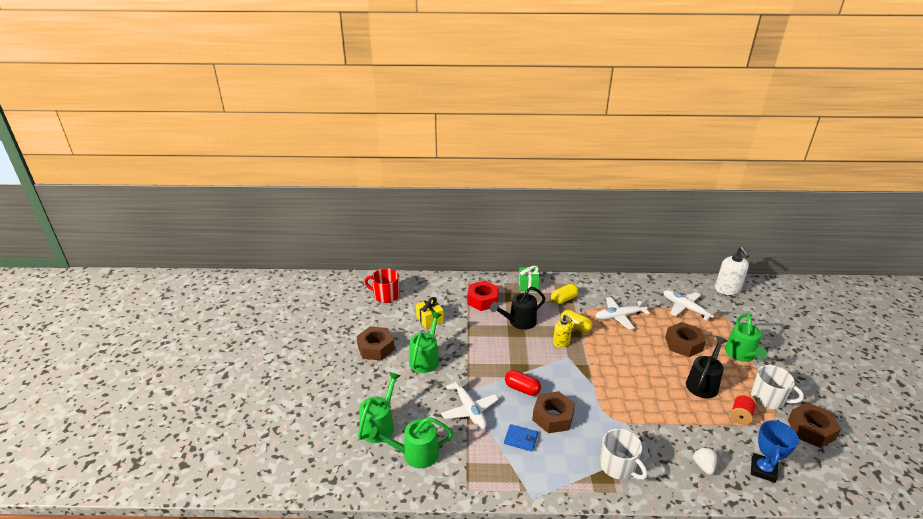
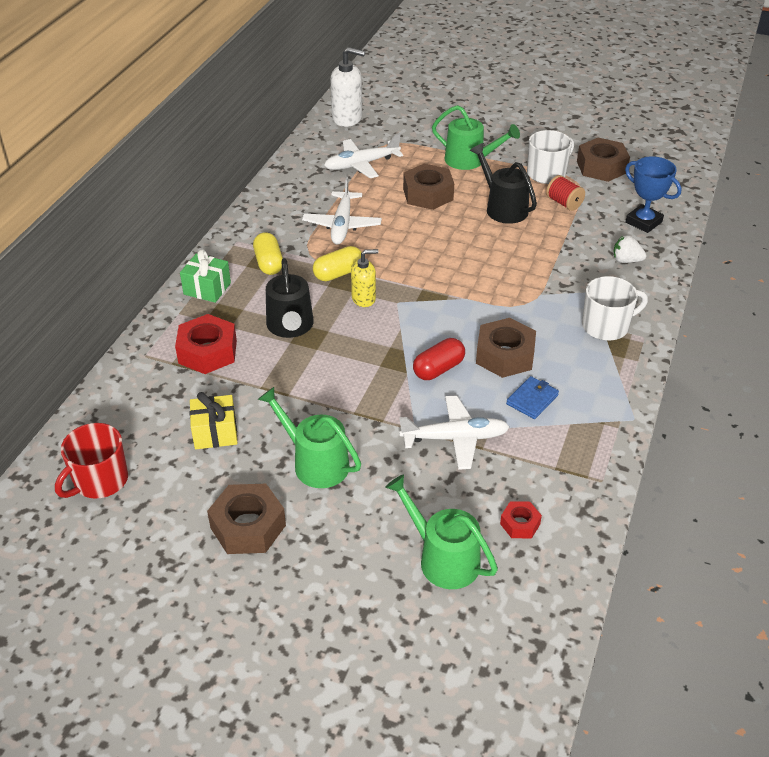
camera: 70 degrees left, 10 degrees up
(415, 454) = (520, 524): green watering can -> red nut

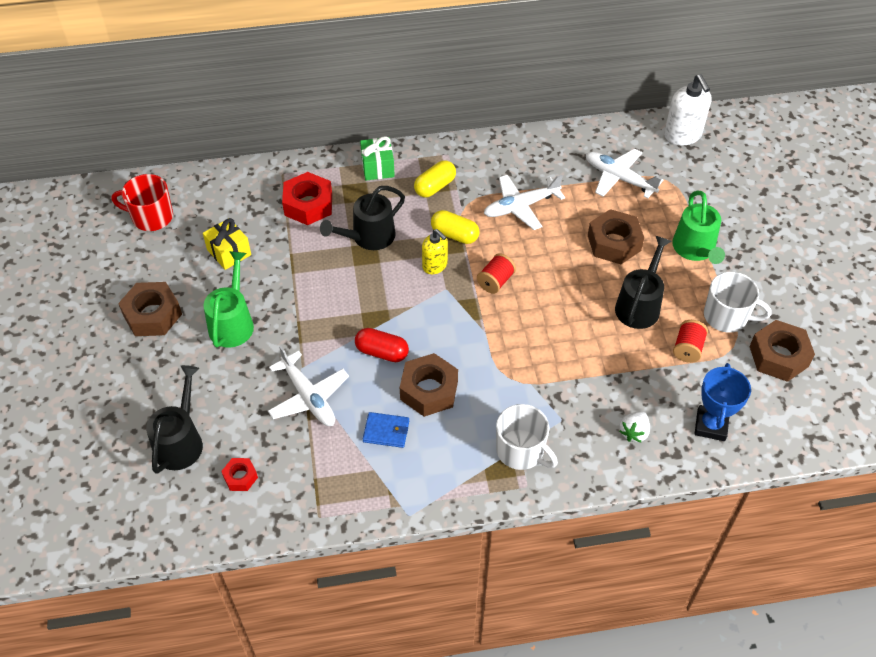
camera: 60 degrees right, 10 degrees up
(413, 271) = (495, 281): none -> red spool
(443, 558) = (181, 442): green watering can -> black watering can
(626, 260) = (634, 432): white strawberry -> white strawberry turned 135 degrees counterclockwise

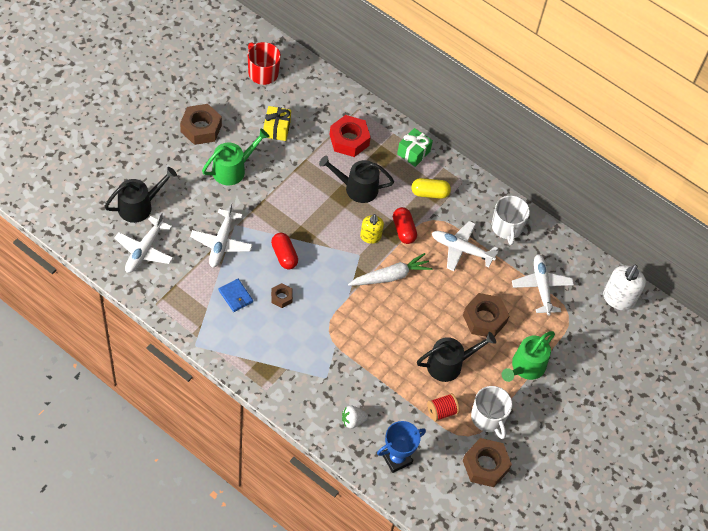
camera: 40 degrees right, 5 degrees up
(240, 477) = (144, 250): red nut -> white plane
(429, 390) = (281, 297): brown nut -> brown nut, size x0.53
(454, 235) = (403, 230): yellow capsule -> red capsule
(495, 281) = (390, 276): red spool -> white carrot
(521, 451) = (285, 371): white mug -> white mug (507, 227)

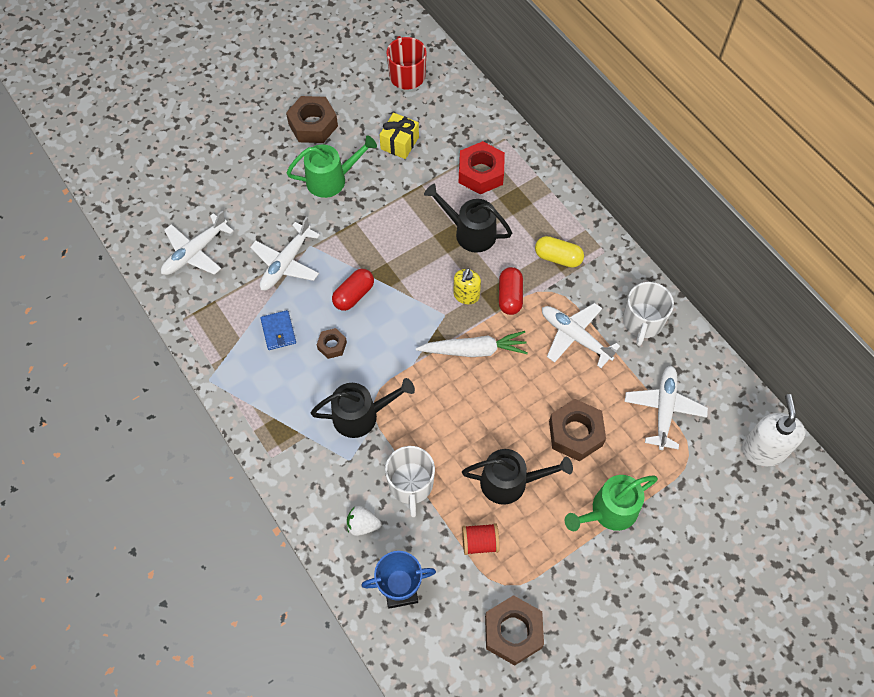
camera: 25 degrees right, 5 degrees up
(139, 206) = (209, 200): black watering can -> black watering can (361, 415)
(284, 255) = (354, 295): red capsule -> red capsule turned 45 degrees clockwise
(413, 153) = (554, 204): green gift -> none
(488, 418) = (538, 567): white mug -> white mug (411, 484)
(618, 299) = (763, 450): white soap dispenser -> white soap dispenser turned 135 degrees clockwise

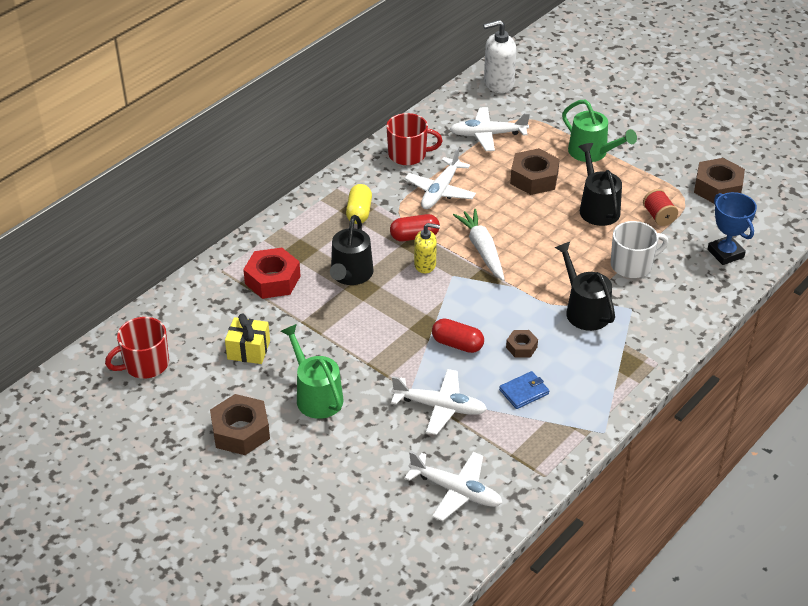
camera: 105 degrees left, 20 degrees down
(363, 525) = (685, 287): white strawberry -> none
(642, 322) = (408, 155): white mug -> red mug

